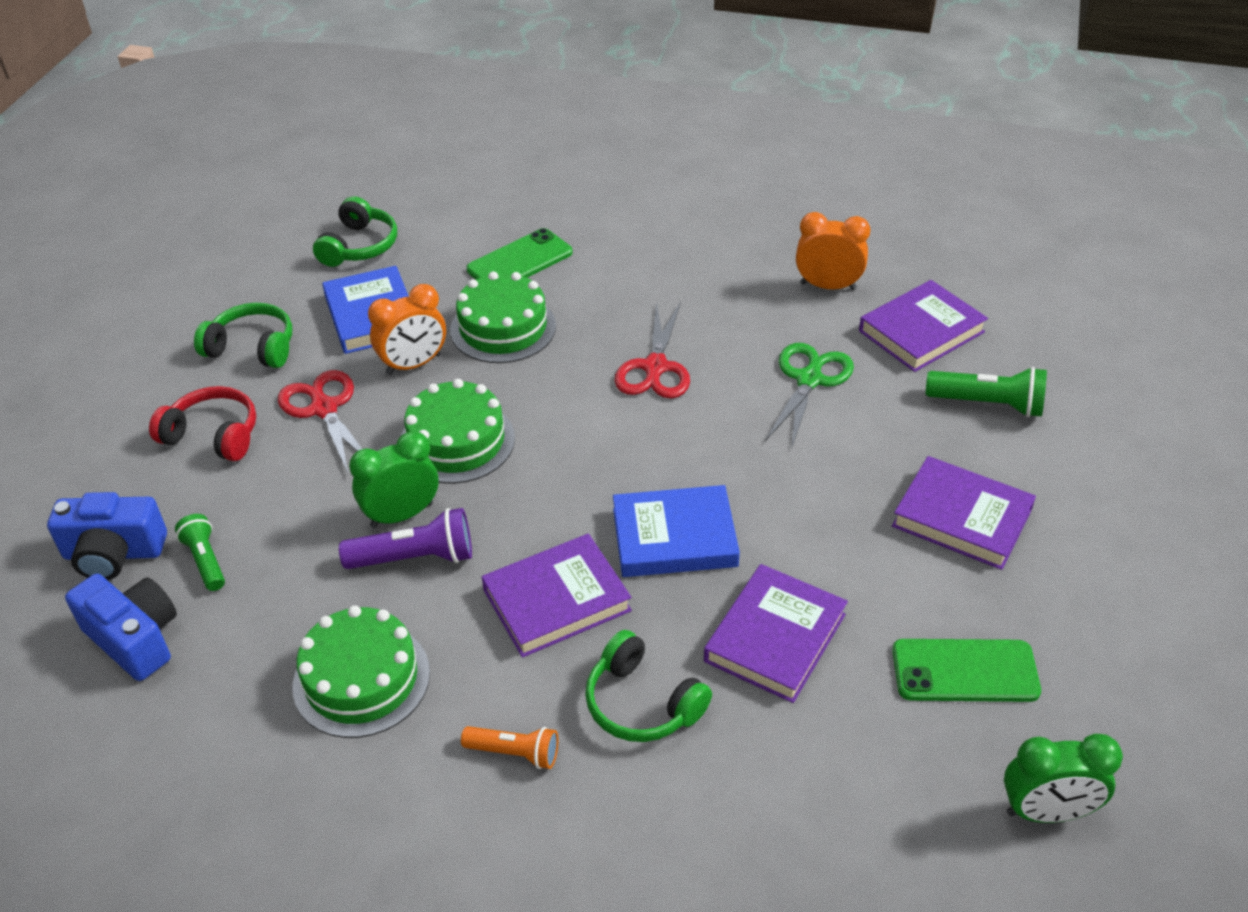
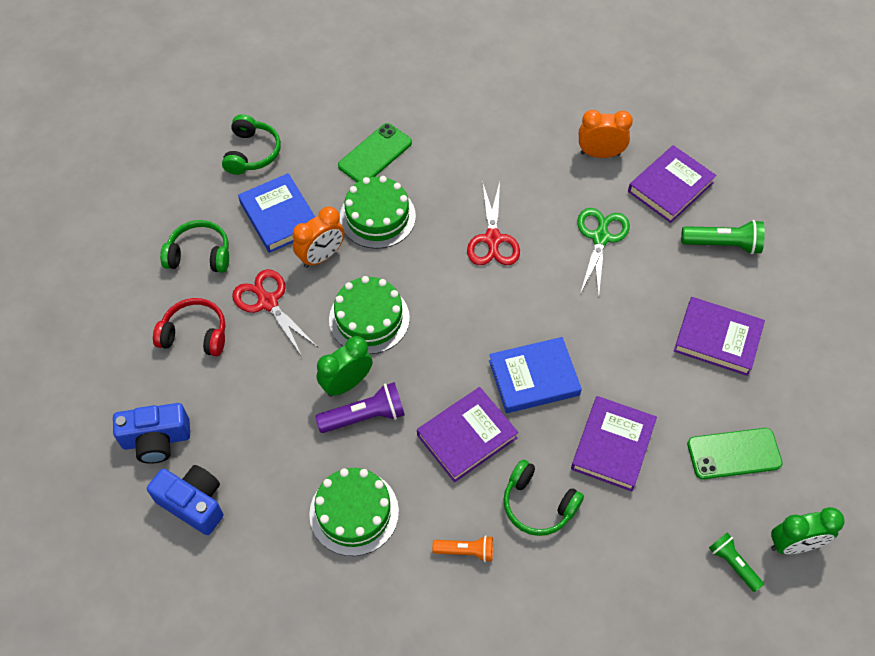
camera: 10 degrees left, 15 degrees up
(205, 560) = (222, 437): green flashlight -> green flashlight (732, 564)

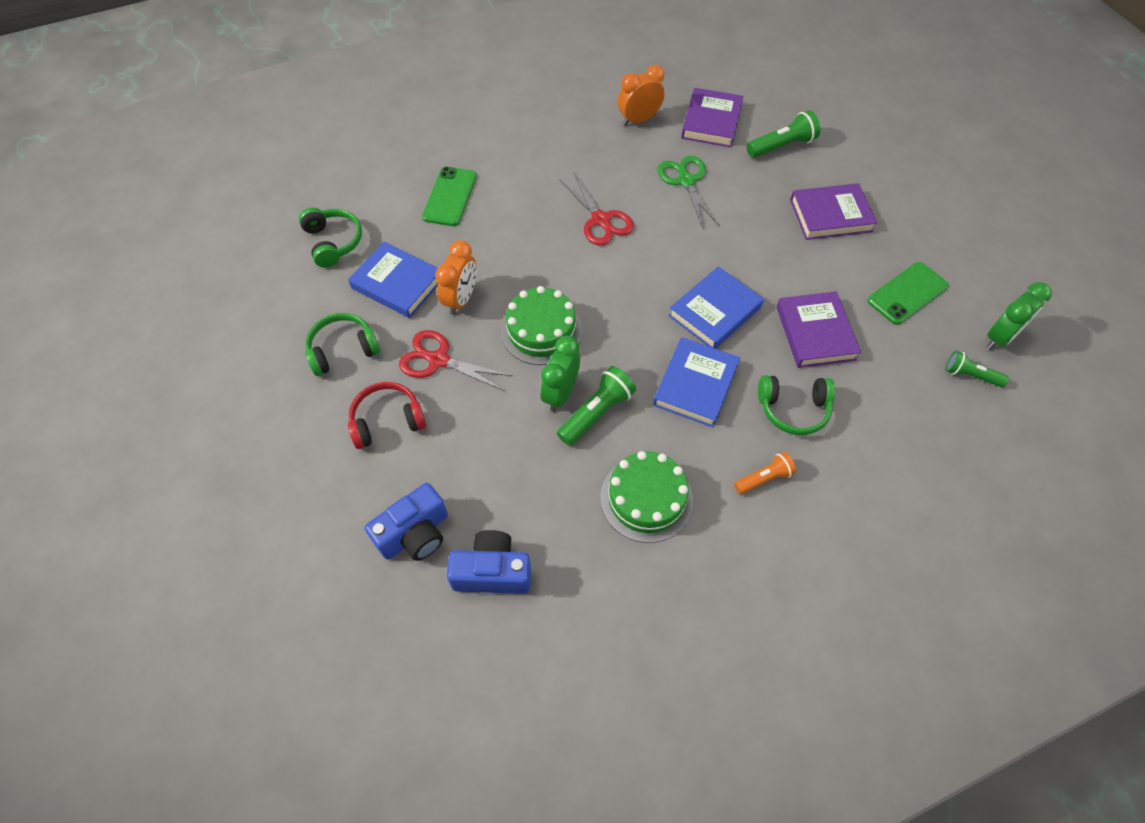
camera: 30 degrees left, 0 degrees up
(365, 416) = (597, 412): purple flashlight -> green flashlight
(377, 217) = (488, 245): green cake -> none
(467, 436) = (695, 385): purple book -> blue book

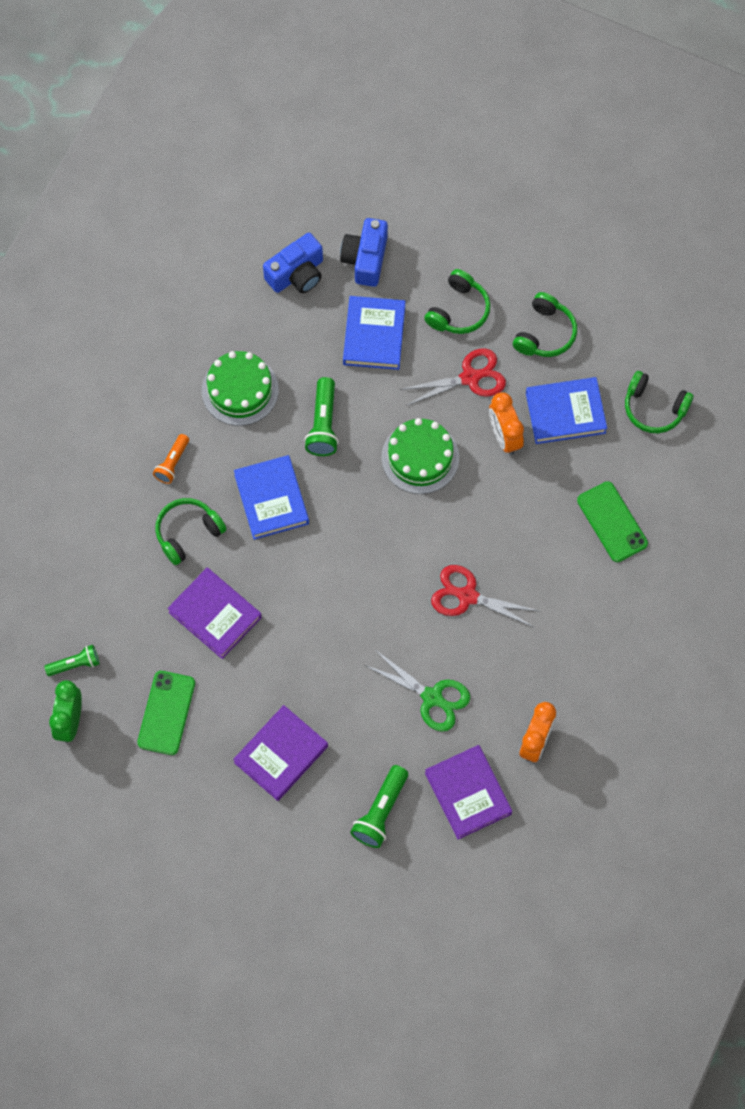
camera: 140 degrees right, 10 degrees up
(387, 420) = (458, 310): red headphones -> green headphones
(560, 393) = (361, 419): green clock -> none
(714, 311) = (305, 575): blue book -> blue book (374, 335)

